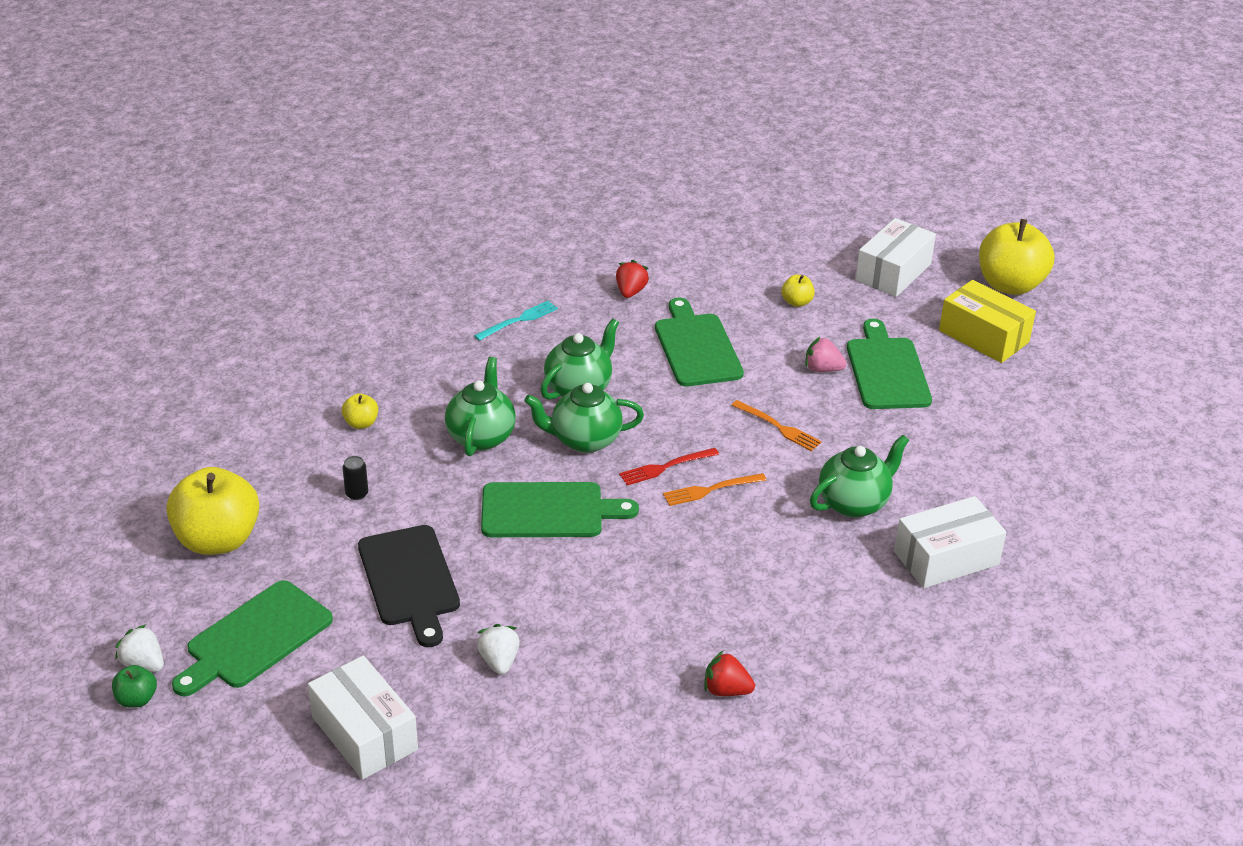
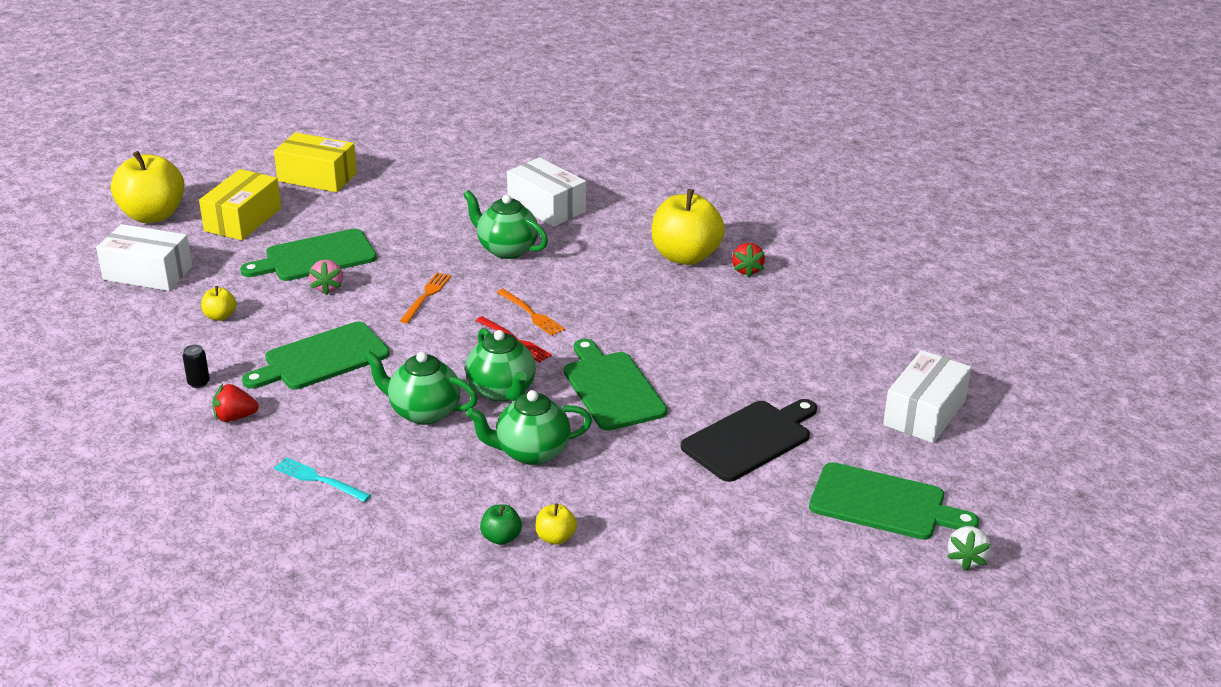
camera: 110 degrees left, 5 degrees down
(137, 699) = (1004, 546): green apple -> green apple (501, 538)
(218, 540) = (788, 574): yellow apple -> yellow apple (685, 256)
(357, 494) = (663, 505): black can -> black can (198, 383)
(499, 661) = (800, 370): white strawberry -> none
(1071, 397) = (317, 177): none -> yellow box

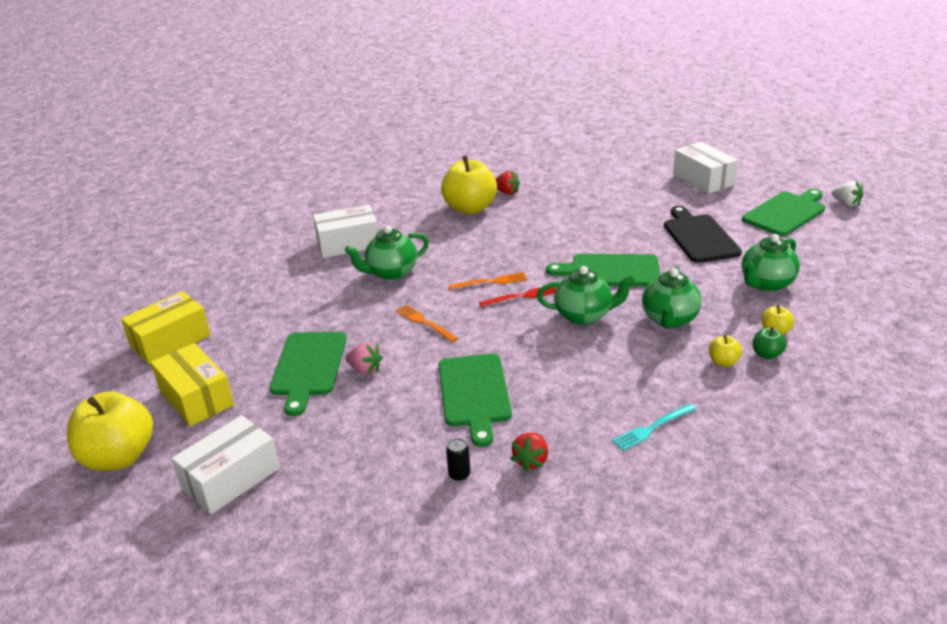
camera: 60 degrees left, 0 degrees up
(220, 316) = (356, 442): yellow apple -> yellow apple (723, 362)
(423, 412) = (588, 357): green teapot -> green teapot (766, 284)

